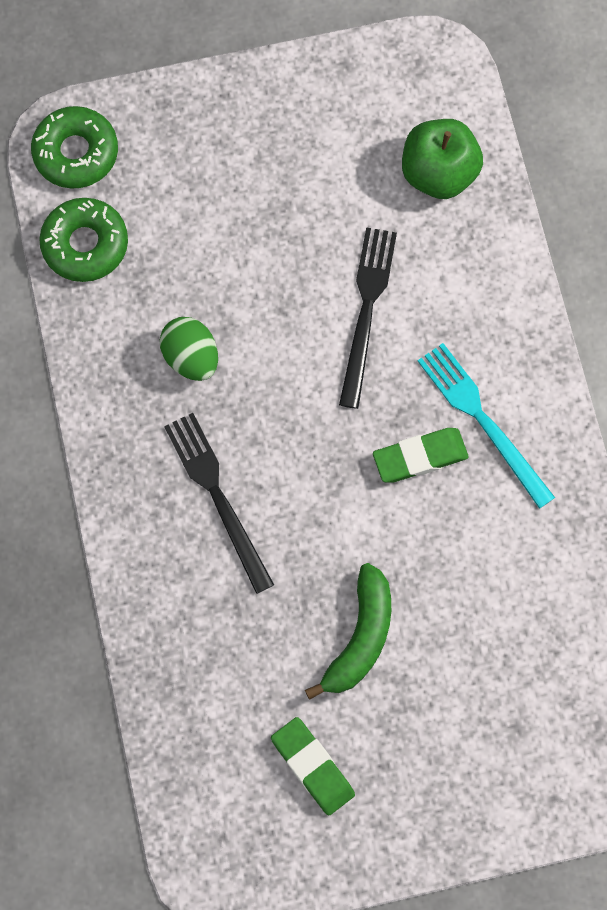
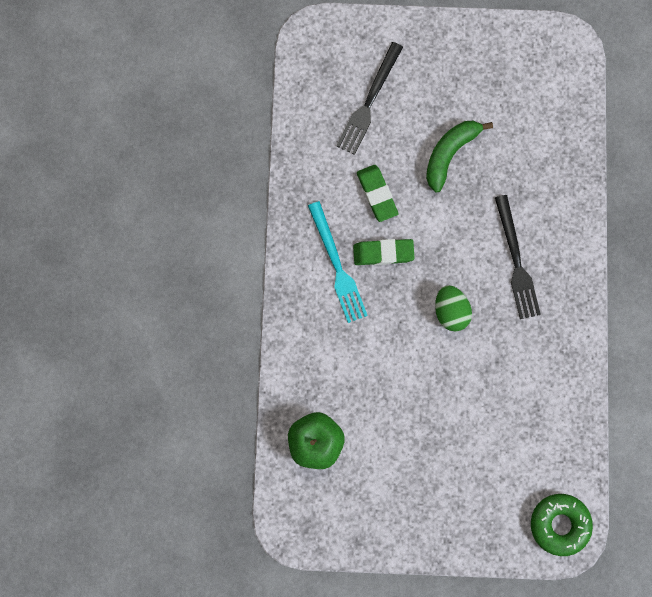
camera: 165 degrees left, 5 degrees up
(85, 244) = (566, 454): green donut -> none
(191, 357) = (512, 356): green egg -> green egg (451, 311)
(312, 767) = (497, 88): green eraser -> green eraser (377, 194)
(366, 309) = (390, 359): black fork -> black fork (369, 102)

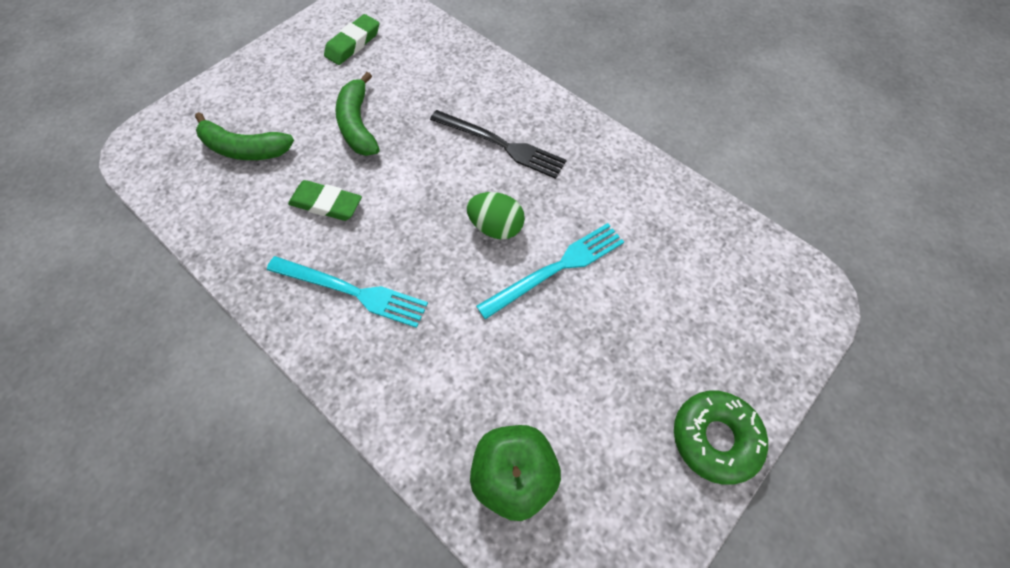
camera: 50 degrees left, 15 degrees down
(369, 102) = (245, 149): black fork -> green banana
(383, 253) = (384, 241): green eraser -> green eraser (353, 44)
(454, 371) = (557, 268): none -> turquoise fork
(559, 524) = (792, 291): green donut -> green donut (715, 438)

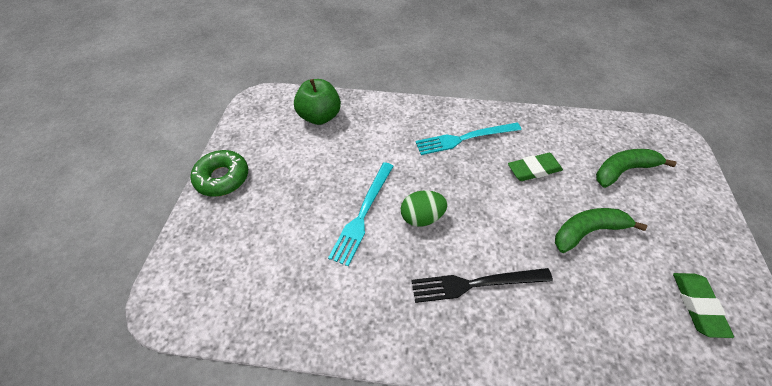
camera: 145 degrees right, 10 degrees down
(358, 124) = (587, 231): green banana -> green banana turned 60 degrees counterclockwise

